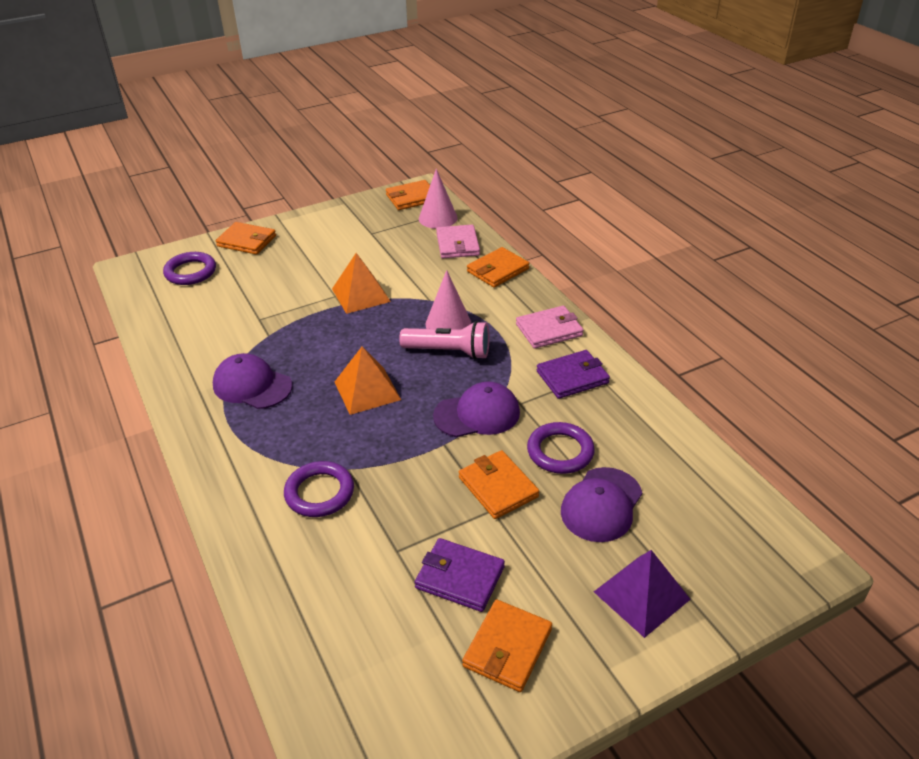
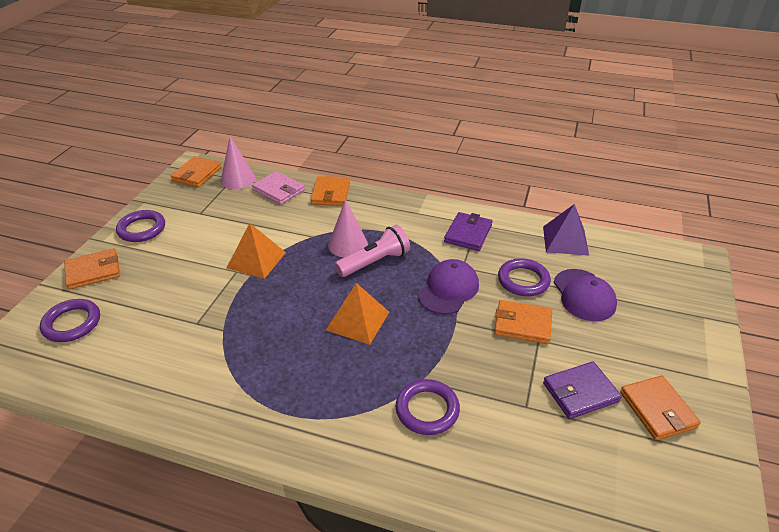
camera: 45 degrees left, 0 degrees up
(252, 385) = (265, 374): purple cap -> none
(315, 225) = (142, 229): none -> purple ring
(549, 330) = (415, 213): pink wallet -> none
(641, 595) = (667, 328): purple pyramid -> purple pyramid (565, 240)

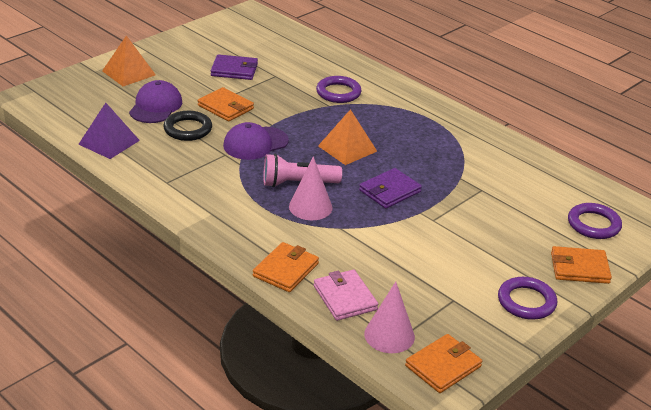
camera: 155 degrees left, 5 degrees down
(256, 260) = (409, 223): orange pyramid -> orange pyramid (128, 73)
(468, 234) = (187, 177): purple wallet -> purple wallet (390, 191)
(523, 280) = (188, 129): purple ring -> black ring
(657, 410) = (200, 51): orange wallet -> none

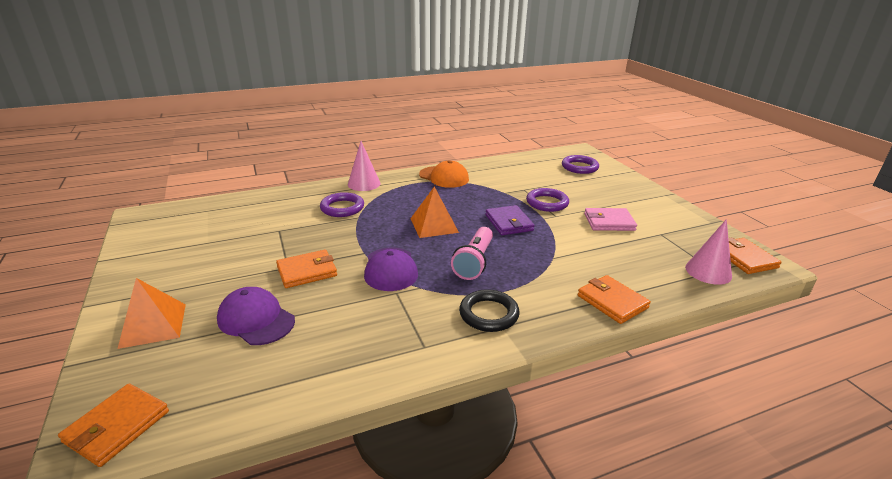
camera: 65 degrees left, 5 degrees down
(109, 142) = (301, 378): purple pyramid -> none
(188, 129) = (327, 306): black ring -> black ring (488, 314)
(234, 70) = (240, 250): purple wallet -> none
(310, 207) = (515, 264): pink cone -> pink cone (364, 184)
(345, 298) = (657, 280): pink wallet -> pink wallet (609, 222)
(460, 132) = (444, 177): none -> orange cap
(526, 302) = (663, 209): purple ring -> purple ring (547, 203)
(579, 268) = (627, 183): orange wallet -> orange wallet (117, 426)

